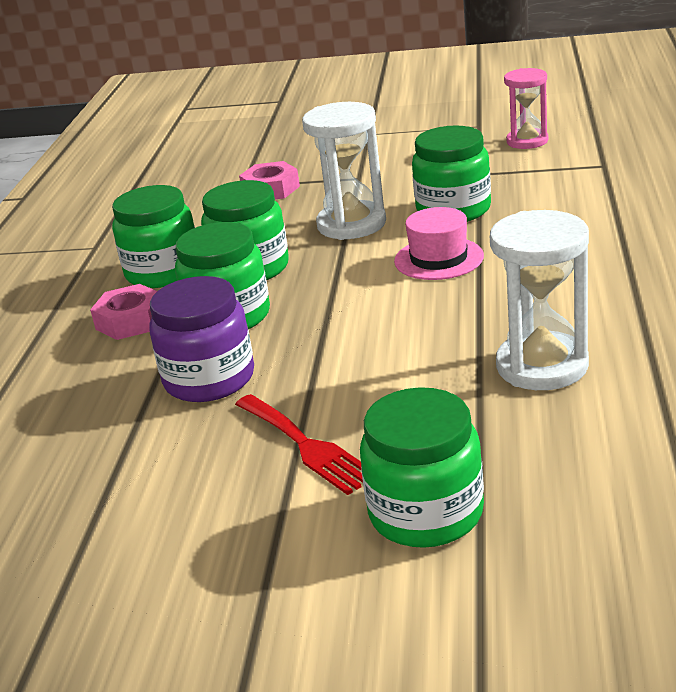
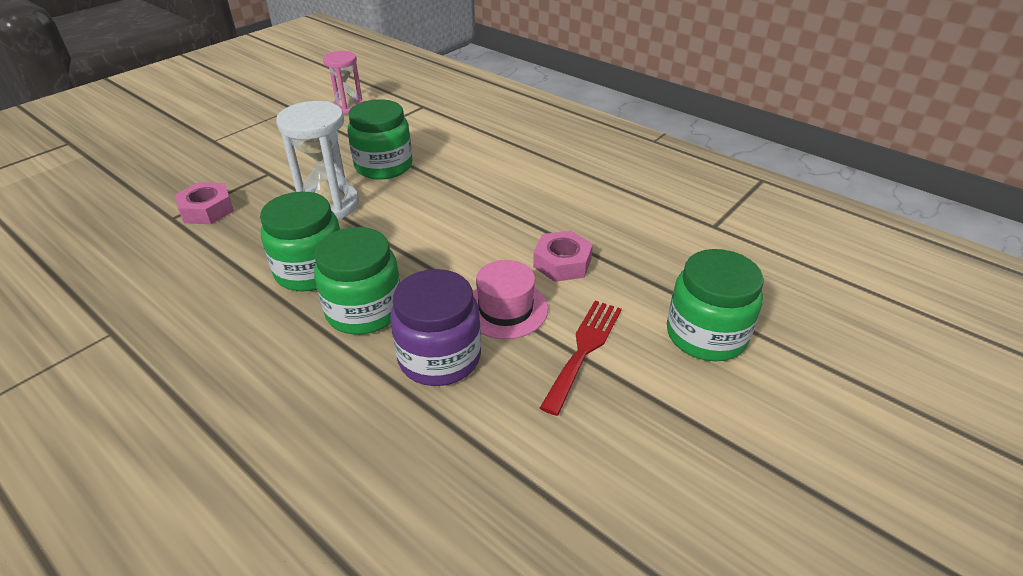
camera: 60 degrees left, 10 degrees up
(131, 321) = (285, 363): pink nut -> pink nut (562, 263)
(163, 272) = (235, 313): green jar -> none
(306, 446) = (584, 349): red fork -> red fork turned 60 degrees counterclockwise
(439, 259) = (434, 199): pink hat -> pink hat (505, 309)
(542, 366) = (604, 227): white hourglass -> none

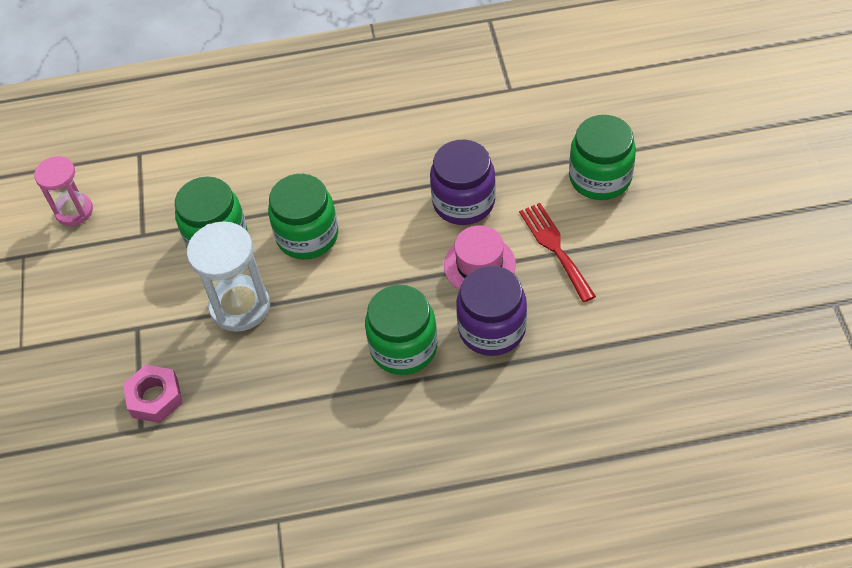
camera: 45 degrees left, 15 degrees up
(311, 271) = (322, 359): green jar -> green jar (307, 236)
(562, 263) = (463, 202): pink nut -> purple jar

